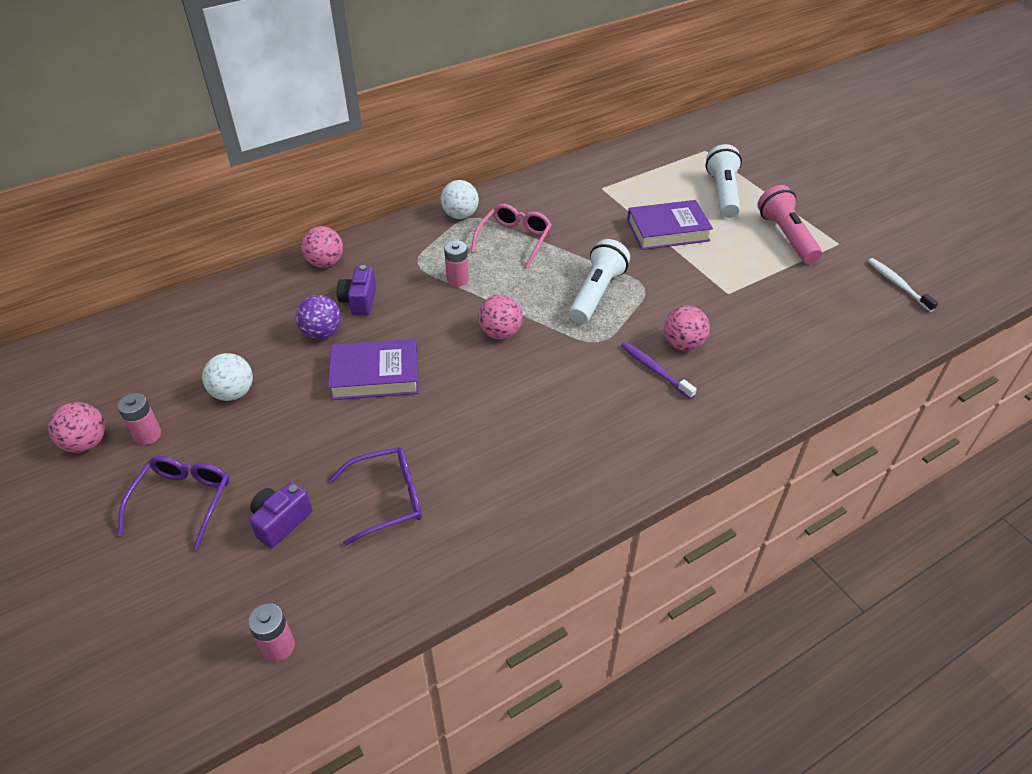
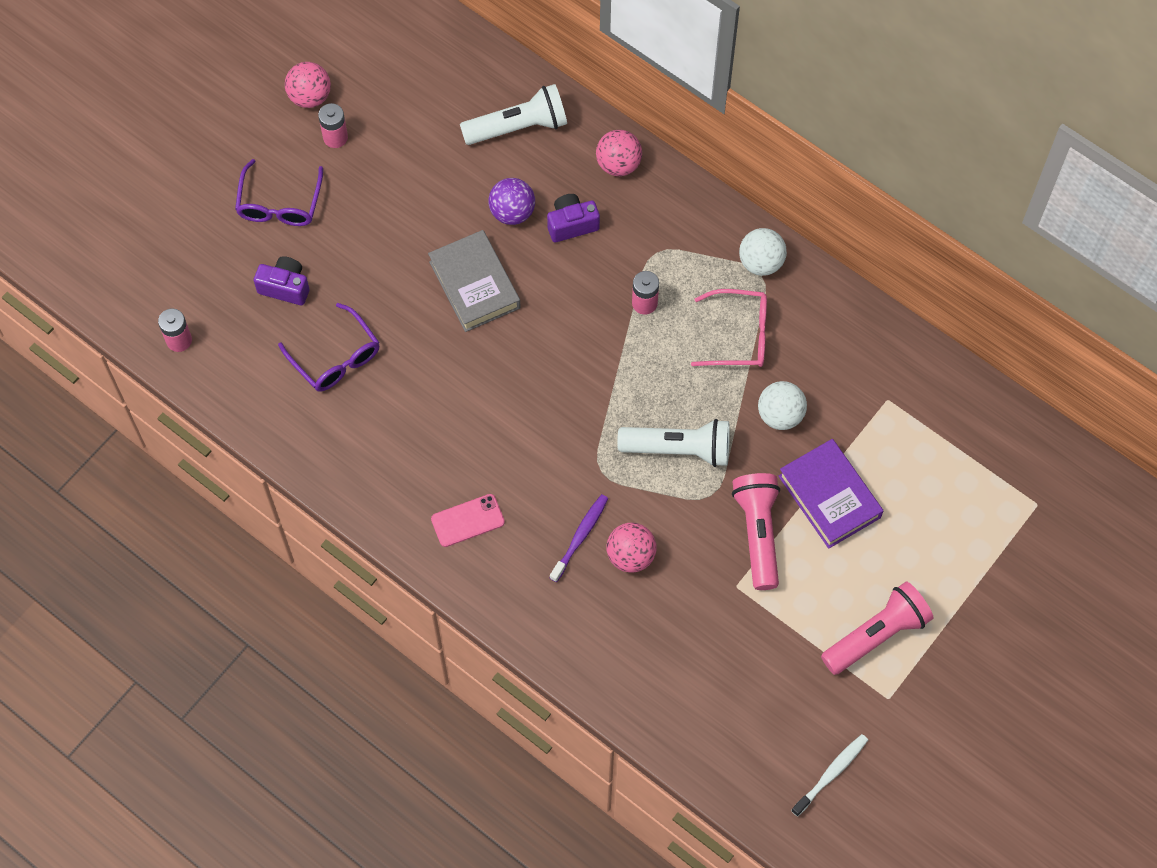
camera: 70 degrees right, 20 degrees up
(183, 501) = (279, 204): purple glasses -> purple glasses turned 105 degrees clockwise
(233, 393) = (407, 177): white ball -> white ball (780, 415)
(375, 375) = (474, 285): purple book -> grey book
(500, 333) = (577, 374): pink ball -> none
(611, 441) = (467, 520): none -> pink phone
(685, 271) = (758, 533): none -> pink flashlight
(723, 193) = (940, 545): white flashlight -> white flashlight (518, 127)

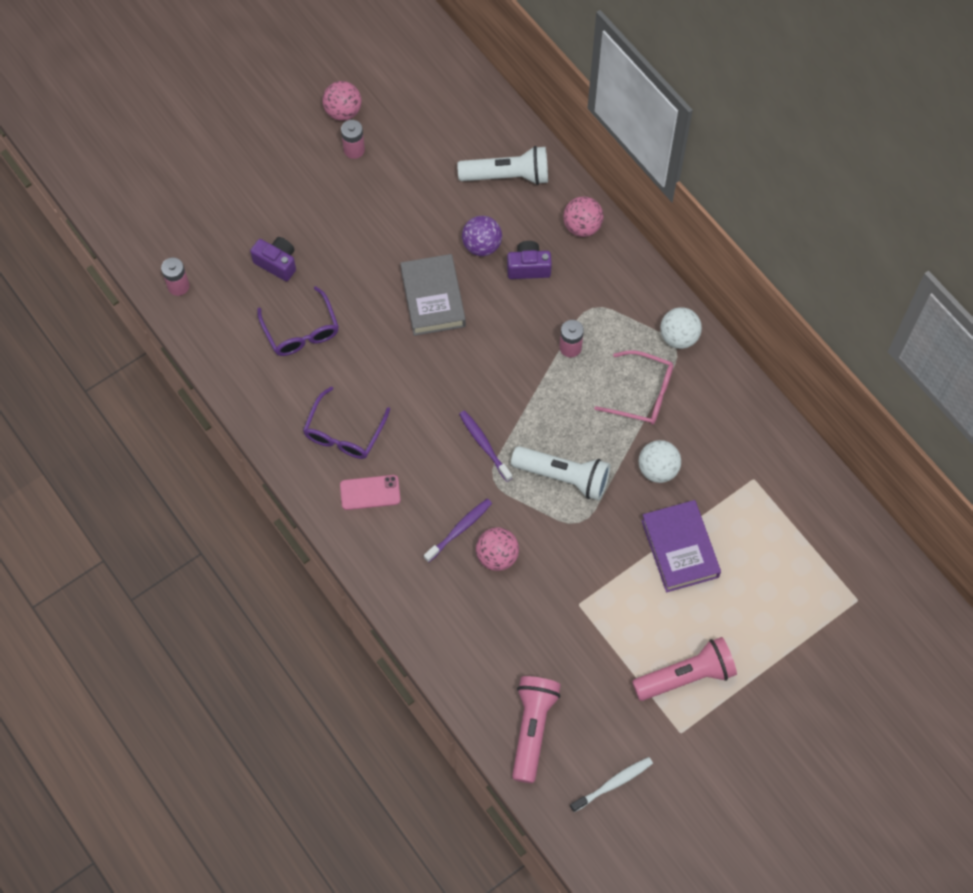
camera: 15 degrees right, 0 degrees up
(279, 204) = (292, 194): purple glasses -> purple glasses (344, 433)
(580, 435) = (484, 445): none -> purple toothbrush
(758, 533) = (610, 564): pink flashlight -> pink flashlight (532, 728)

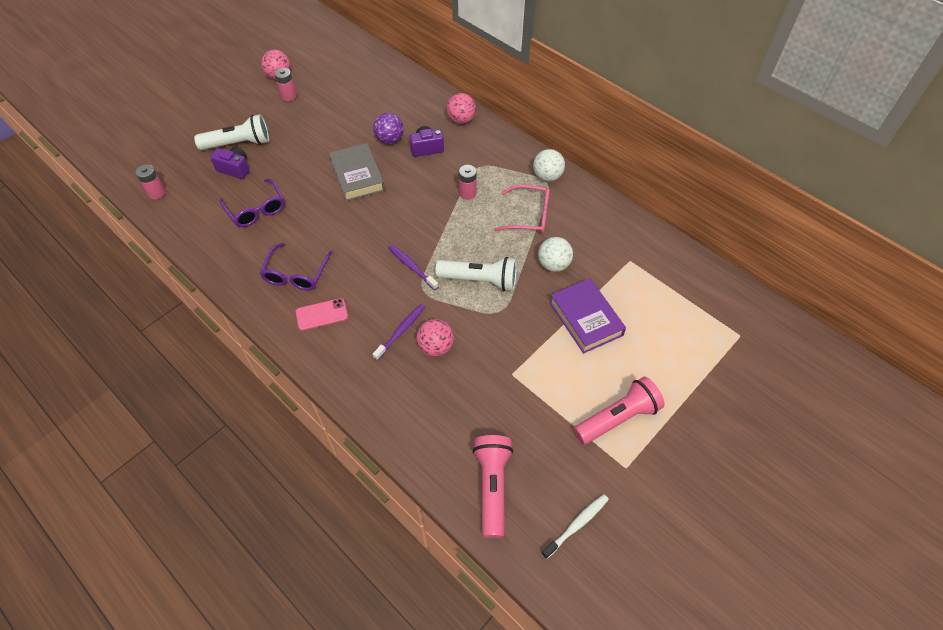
camera: 10 degrees left, 10 degrees down
(508, 176) = (402, 98): white flashlight -> white flashlight (238, 144)

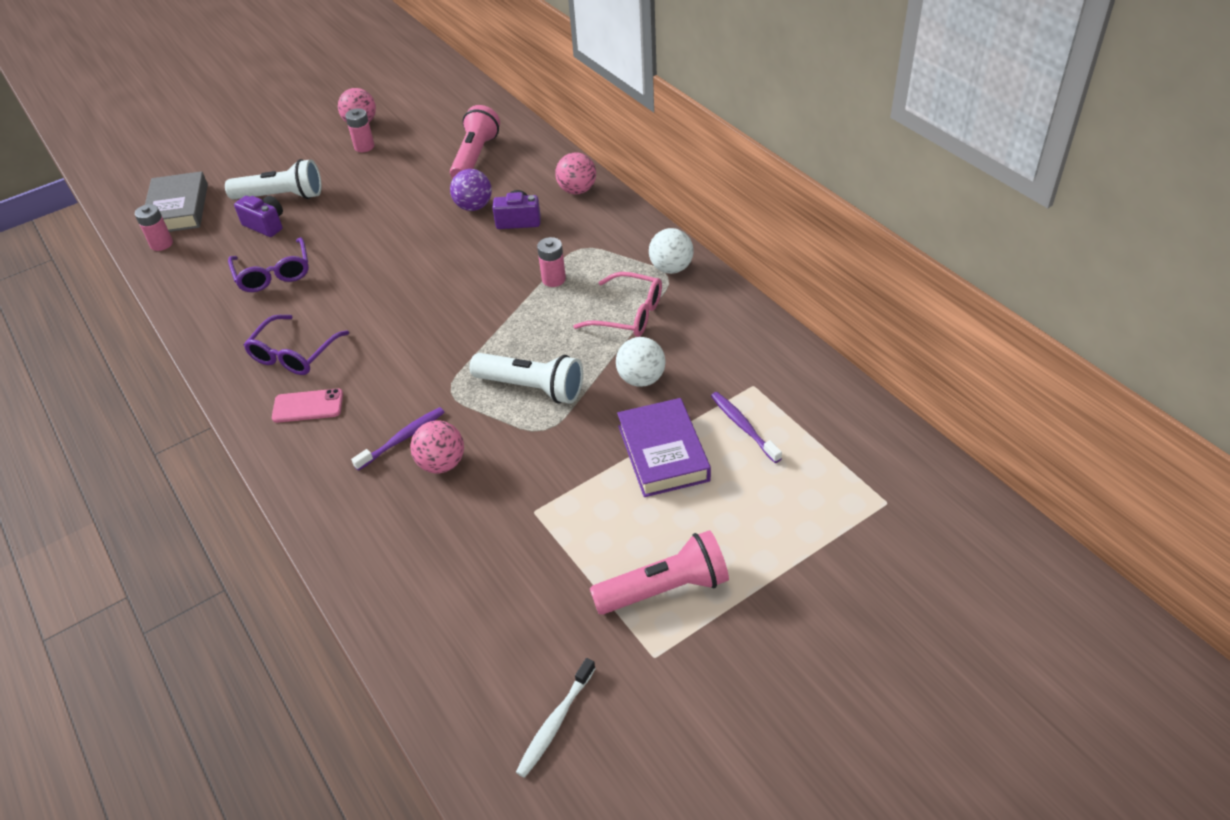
camera: 15 degrees right, 10 degrees down
(357, 176) = (416, 246): grey book -> grey book (178, 209)
(412, 267) = (446, 361): purple toothbrush -> purple toothbrush (743, 426)
(492, 486) = (454, 652): pink flashlight -> pink flashlight (475, 156)
(576, 525) = (555, 722): white toothbrush -> white toothbrush turned 150 degrees clockwise

